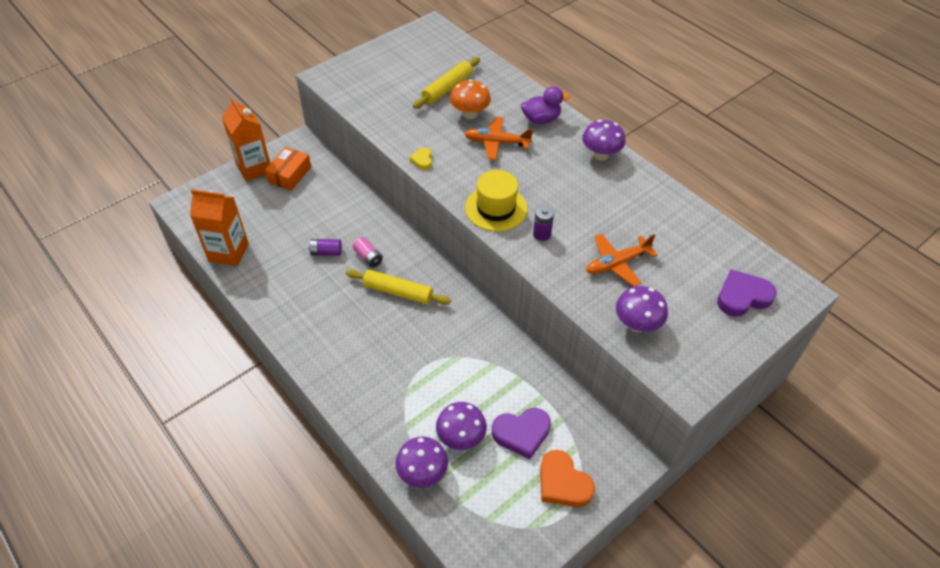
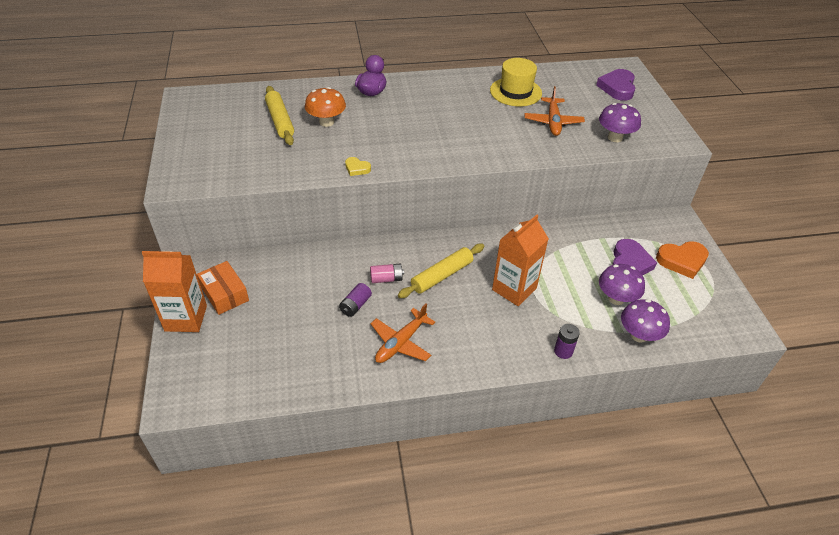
camera: 60 degrees left, 5 degrees down
(228, 252) = (290, 382): orange carton -> orange carton (514, 289)
(496, 143) = (376, 123): orange plane -> orange plane (401, 342)
(496, 208) = (450, 152): yellow hat -> yellow hat (515, 92)
(542, 234) = (497, 142): purple battery -> purple battery (563, 351)
(600, 155) = (438, 83): purple mushroom -> none

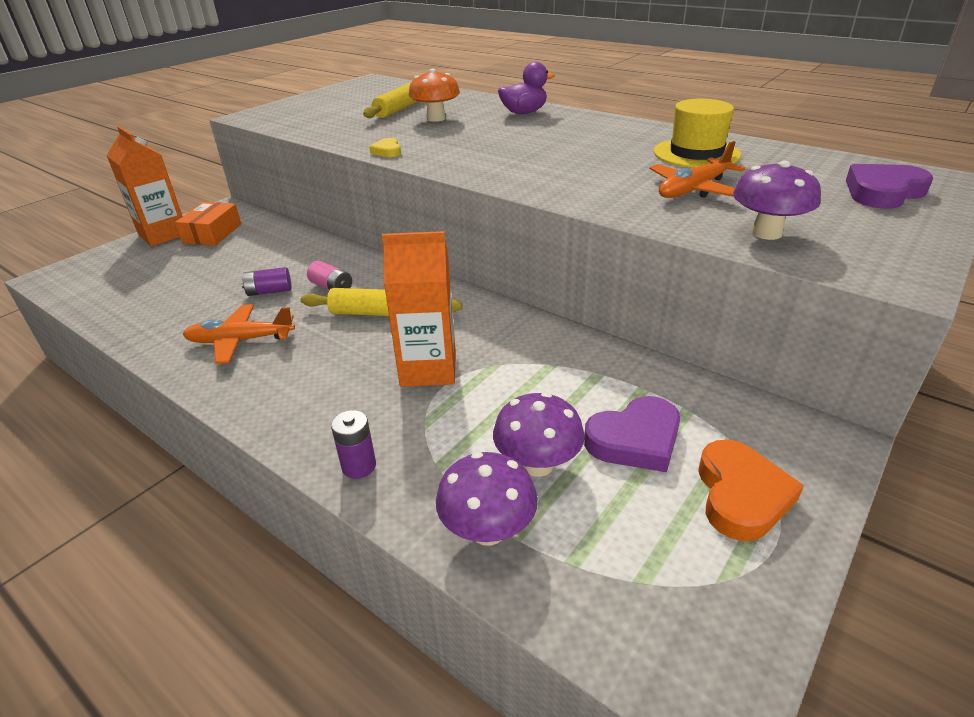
camera: 50 degrees right, 10 degrees down
(682, 261) = (741, 495): orange heart -> orange heart turned 120 degrees counterclockwise

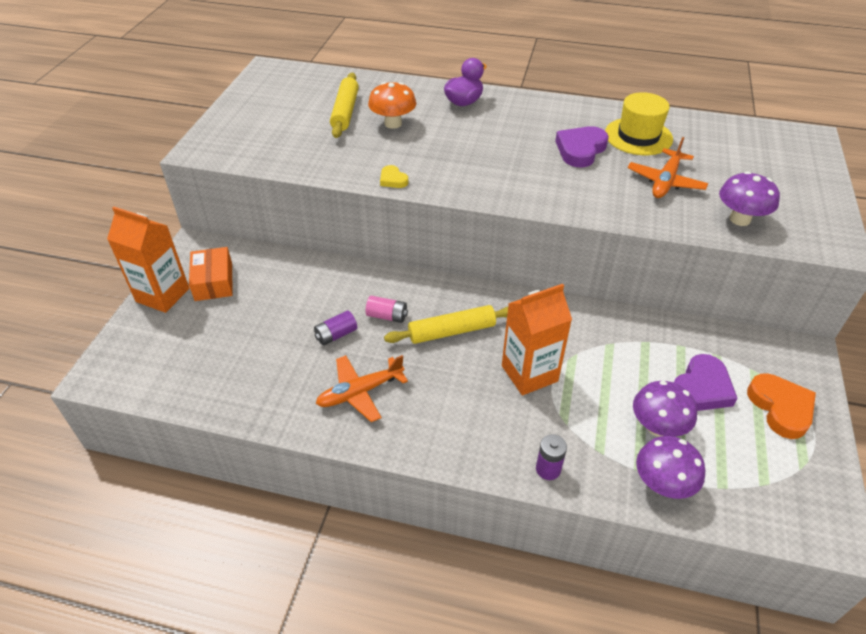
camera: 25 degrees left, 10 degrees up
(883, 192) = (781, 159): purple heart -> purple heart (580, 150)

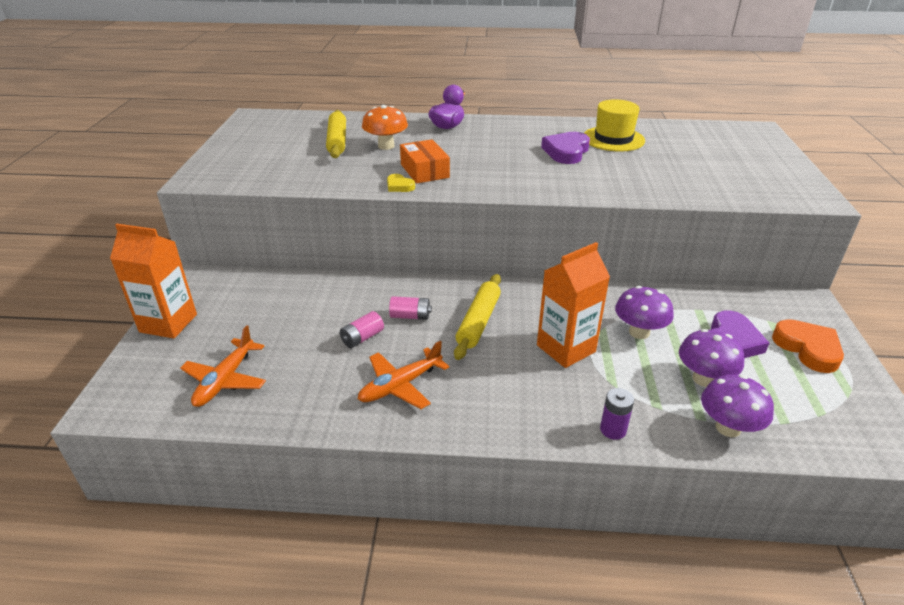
camera: 10 degrees left, 10 degrees down
(213, 281) = (222, 305): orange box -> orange box (424, 171)
(336, 335) = (362, 338): purple battery -> pink battery
(452, 331) = (478, 322): yellow rolling pin -> yellow rolling pin turned 45 degrees counterclockwise
(665, 181) = (651, 167): orange plane -> orange plane (225, 380)
(740, 219) = (727, 188): purple mushroom -> purple mushroom (639, 332)

